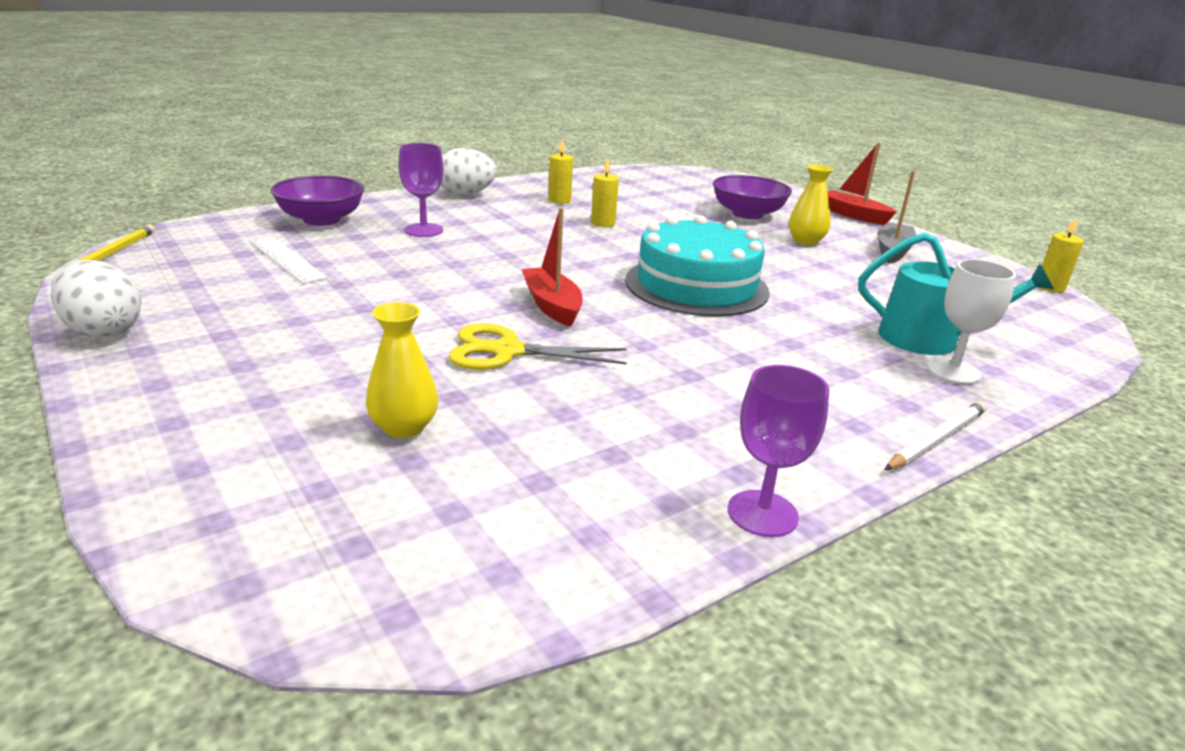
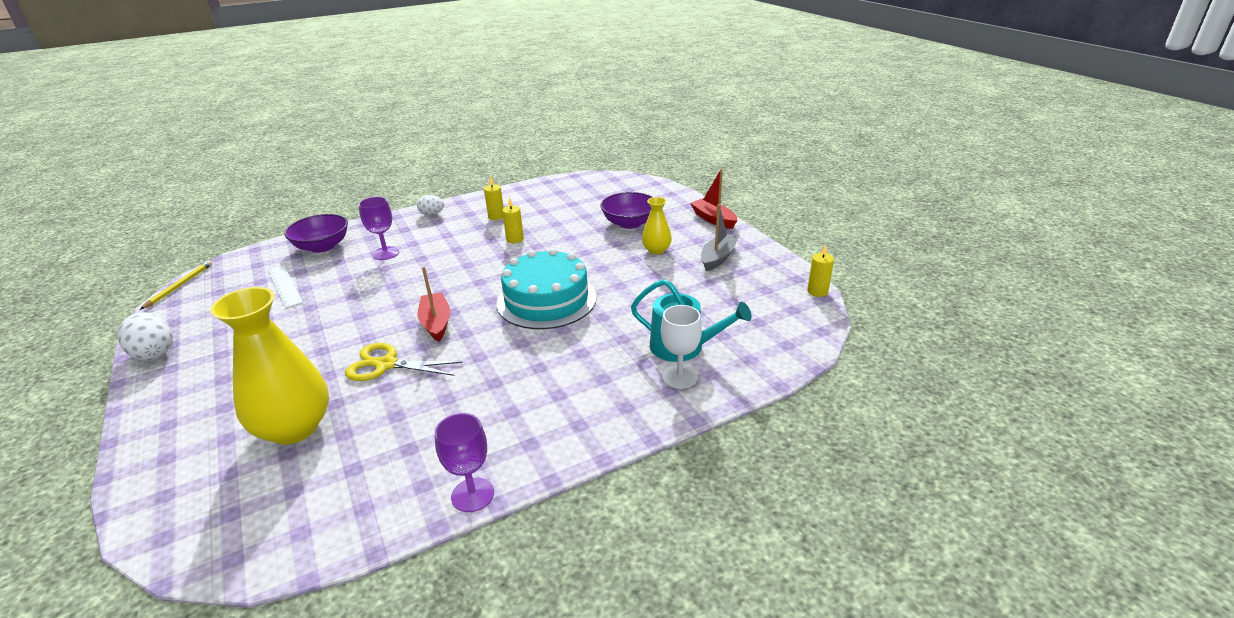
camera: 10 degrees right, 5 degrees up
(404, 427) = (294, 428): yellow vase -> yellow vase, size x1.98
(465, 194) = (432, 214): white egg -> white egg, size x0.64
(936, 439) = (625, 437): white pencil -> none

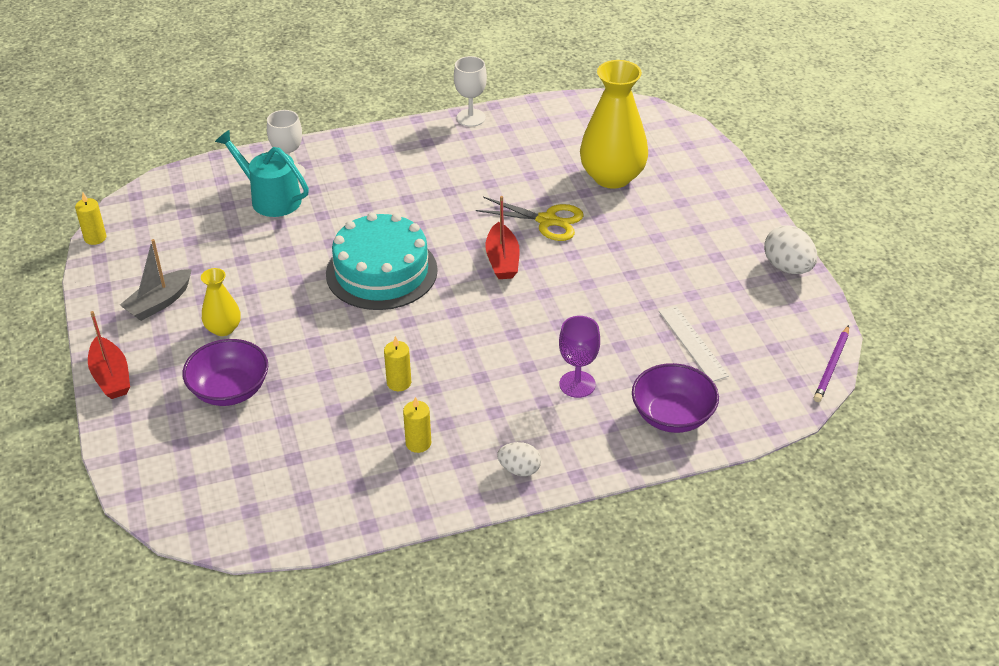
camera: 170 degrees left, 10 degrees up
(179, 286) = (832, 366): yellow pencil -> purple pencil
(472, 495) = (471, 118): purple goblet -> white goblet

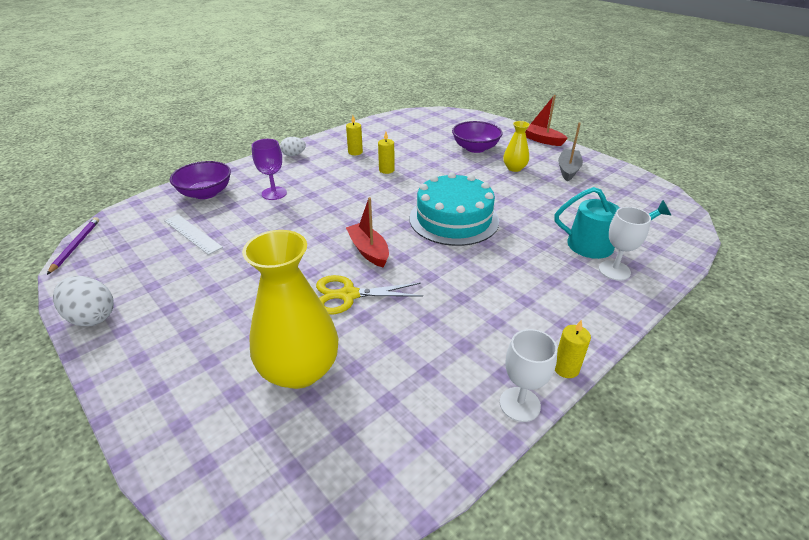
camera: 155 degrees right, 5 degrees down
(95, 238) = (664, 188): yellow candle -> yellow candle (566, 368)

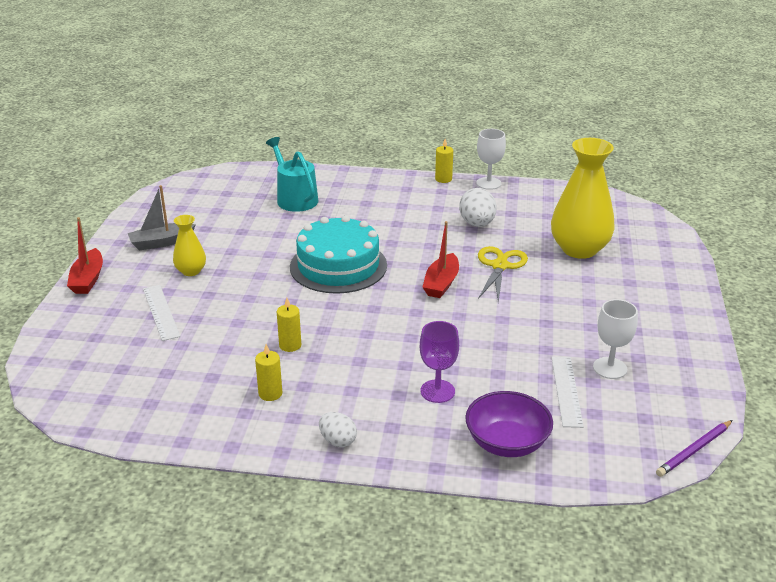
camera: 130 degrees left, 5 degrees down
(92, 317) = (700, 357): white egg -> white egg (477, 224)
(348, 295) = (500, 266): yellow scissors -> yellow scissors turned 120 degrees counterclockwise
(475, 148) = (160, 312): purple bowl -> white ruler
(614, 270) = (322, 186): white goblet -> white goblet (610, 368)

